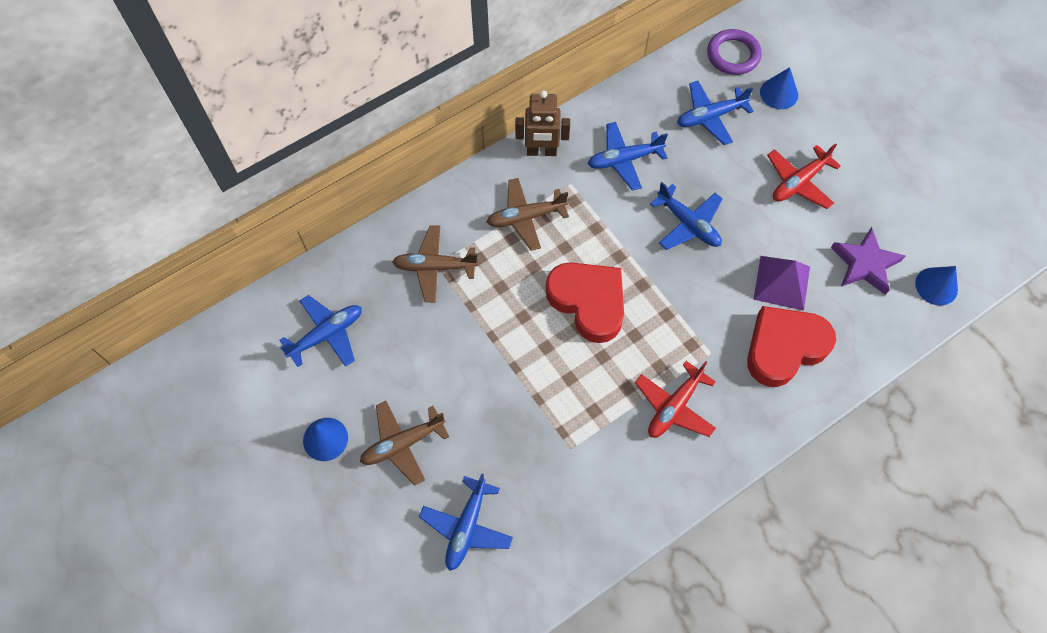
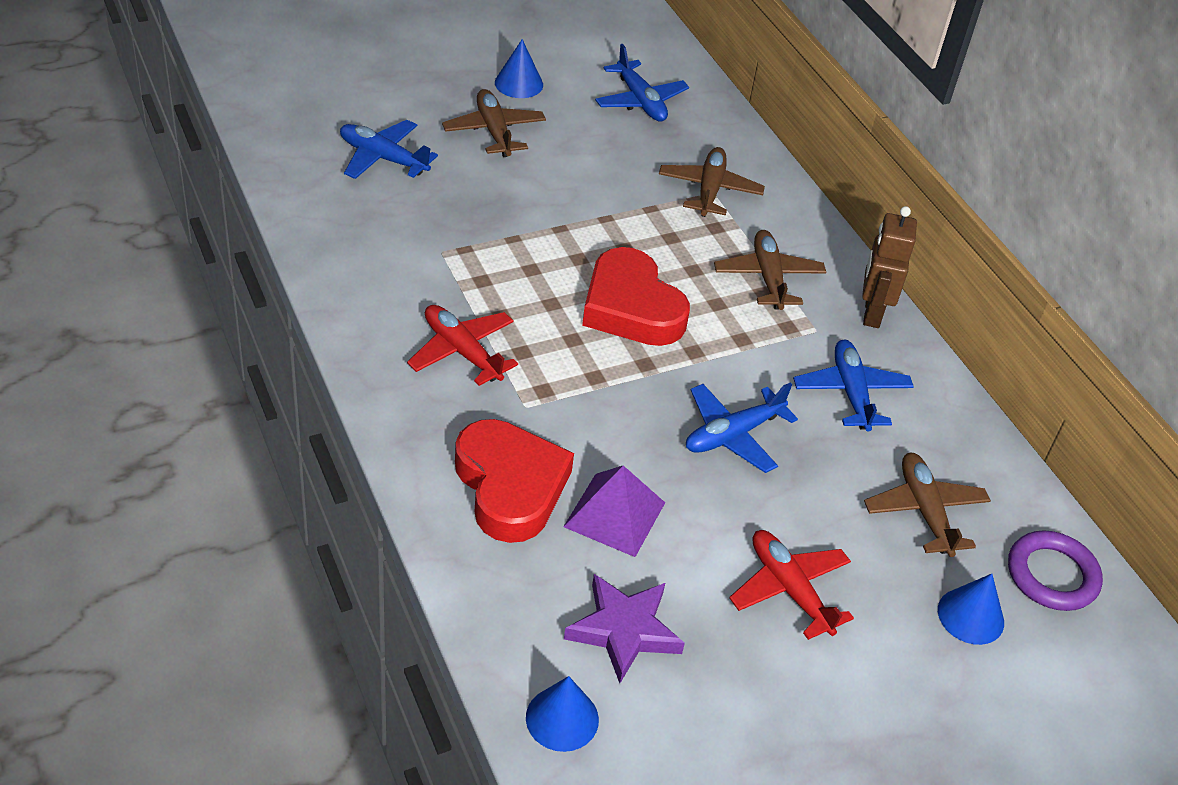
camera: 95 degrees right, 20 degrees down
(588, 302) = (631, 307): red heart -> red heart turned 90 degrees clockwise
(710, 116) = (924, 511): blue plane -> brown plane

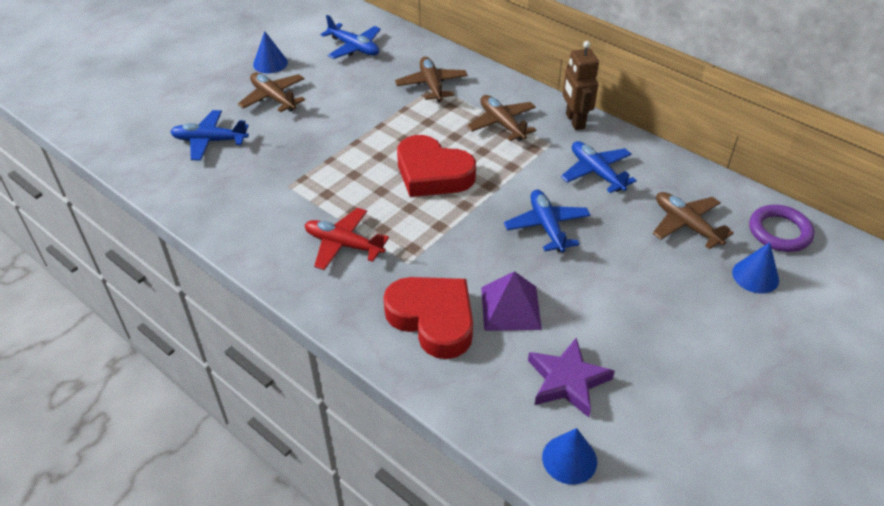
camera: 20 degrees left, 0 degrees up
(733, 435) = (547, 226): blue plane -> blue plane turned 135 degrees clockwise
(789, 589) = (646, 307): red plane -> none

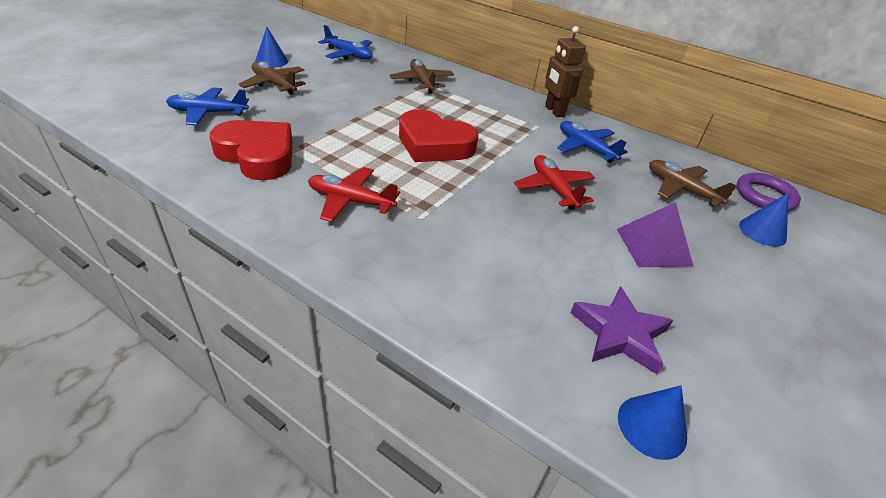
camera: 10 degrees left, 5 degrees down
(433, 319) = (457, 271): red heart -> red heart (258, 155)
(502, 124) = (490, 110): brown plane -> none
(510, 308) = (537, 260): purple pyramid -> purple pyramid (653, 247)
(547, 226) = (553, 188): blue plane -> red plane

